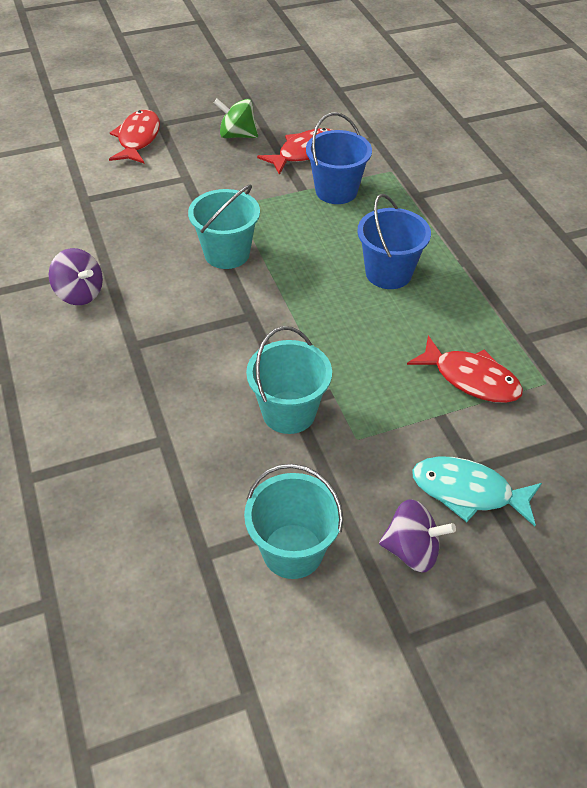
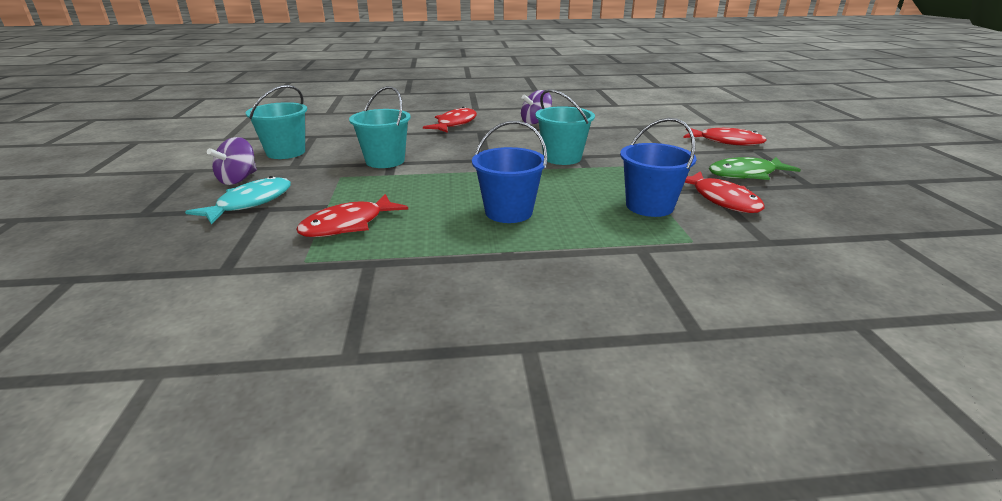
camera: 105 degrees right, 20 degrees down
(102, 382) = (454, 124): none -> red fish
(237, 135) = (746, 174): green spinning top -> green fish

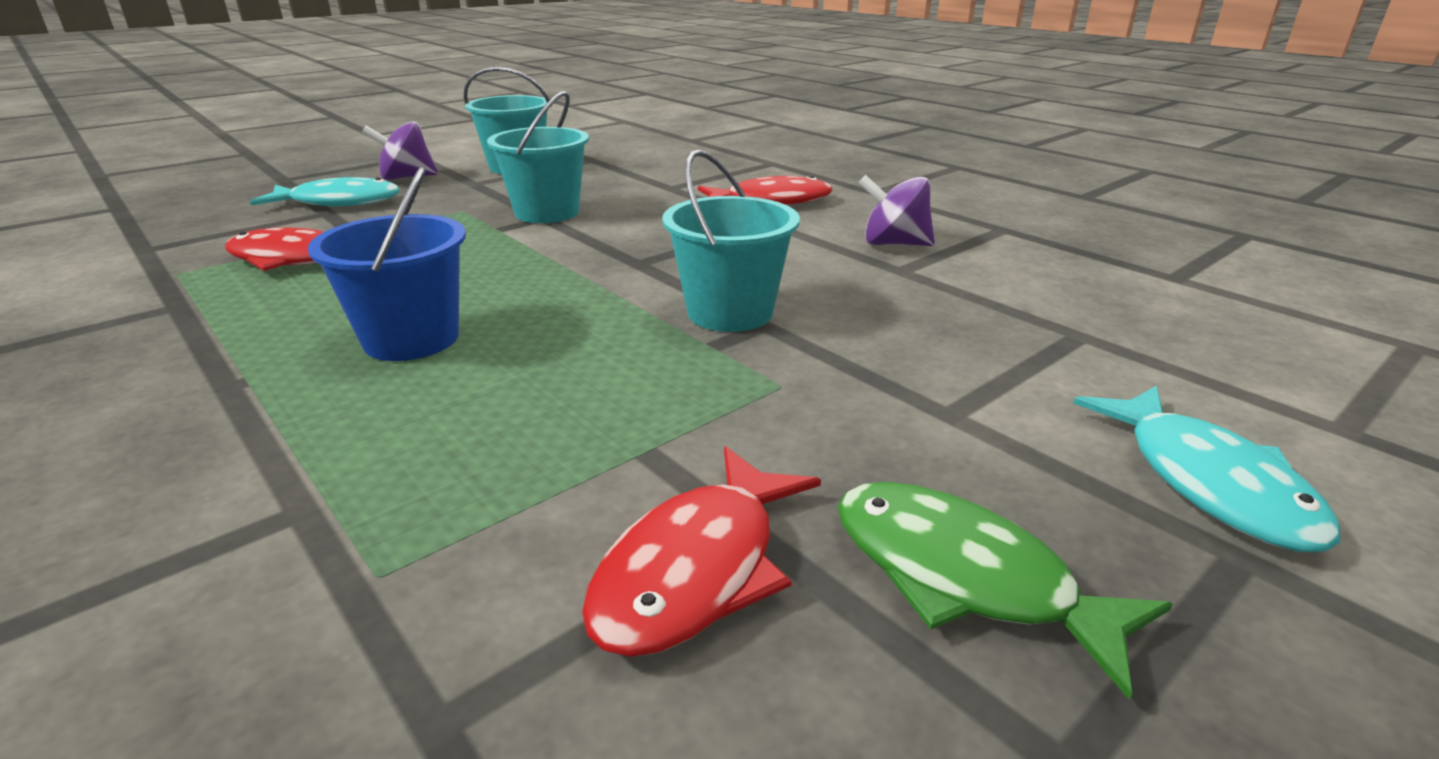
camera: 55 degrees right, 0 degrees up
(649, 206) = (552, 467): blue bucket -> none
(726, 142) = (1209, 482): red fish -> turquoise fish

